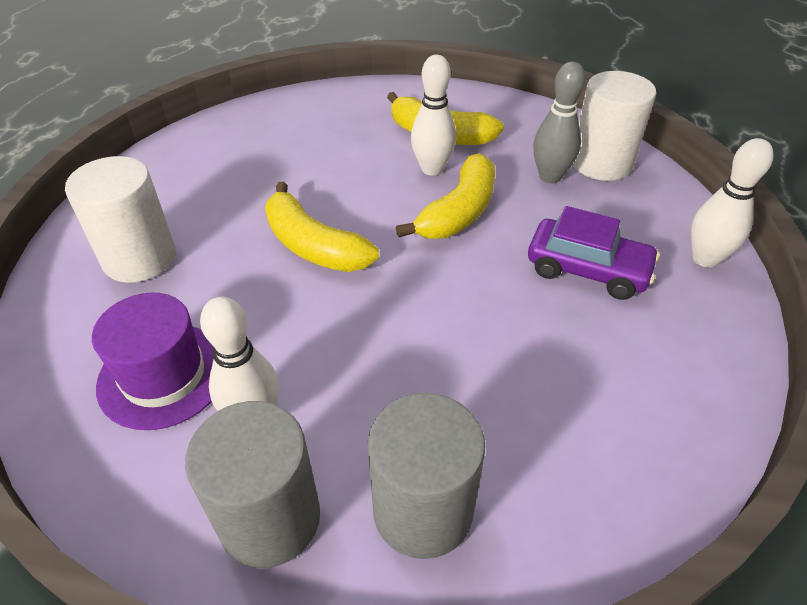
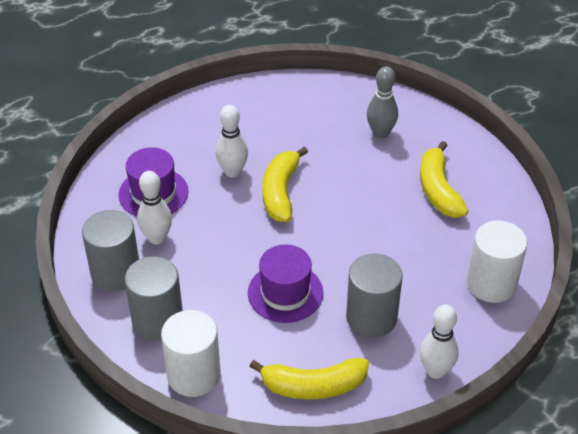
camera: 55 degrees right, 0 degrees up
(139, 258) = (211, 135): white cylinder -> white cylinder (193, 375)
(432, 169) = (398, 205): white bowling pin -> white bowling pin (232, 172)
(458, 212) = (368, 237): yellow banana -> yellow banana (313, 386)
(487, 326) = (285, 293): none -> purple hat
(550, 176) = (448, 264): grey bowling pin -> grey bowling pin (380, 133)
(587, 269) = (371, 317): purple car -> grey cylinder

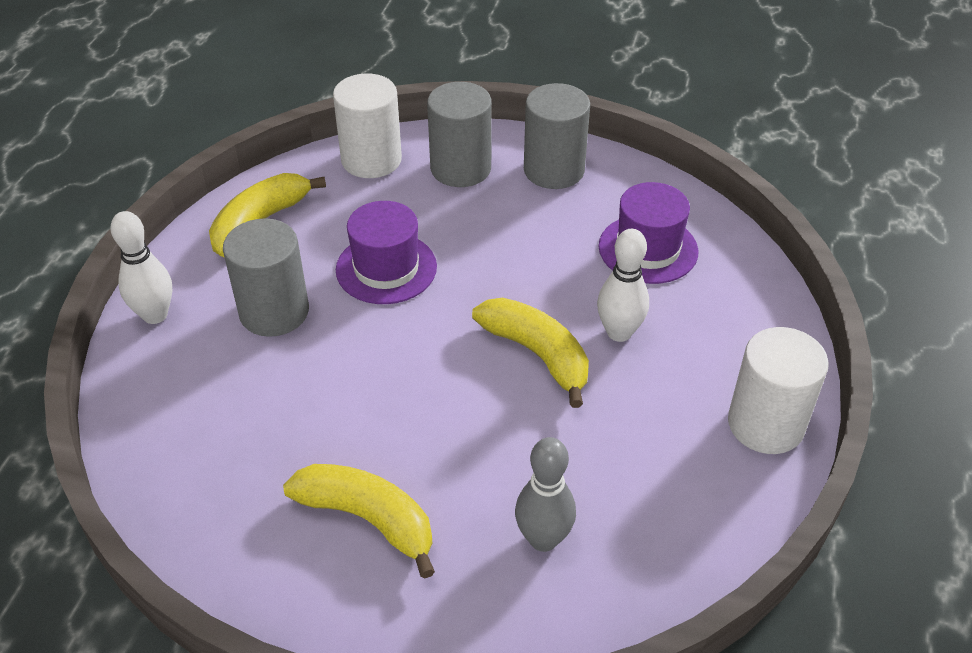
camera: 130 degrees right, 0 degrees up
(157, 238) = (572, 218): white bowling pin -> none
(491, 284) = (177, 448): white cylinder -> white cylinder (766, 424)

